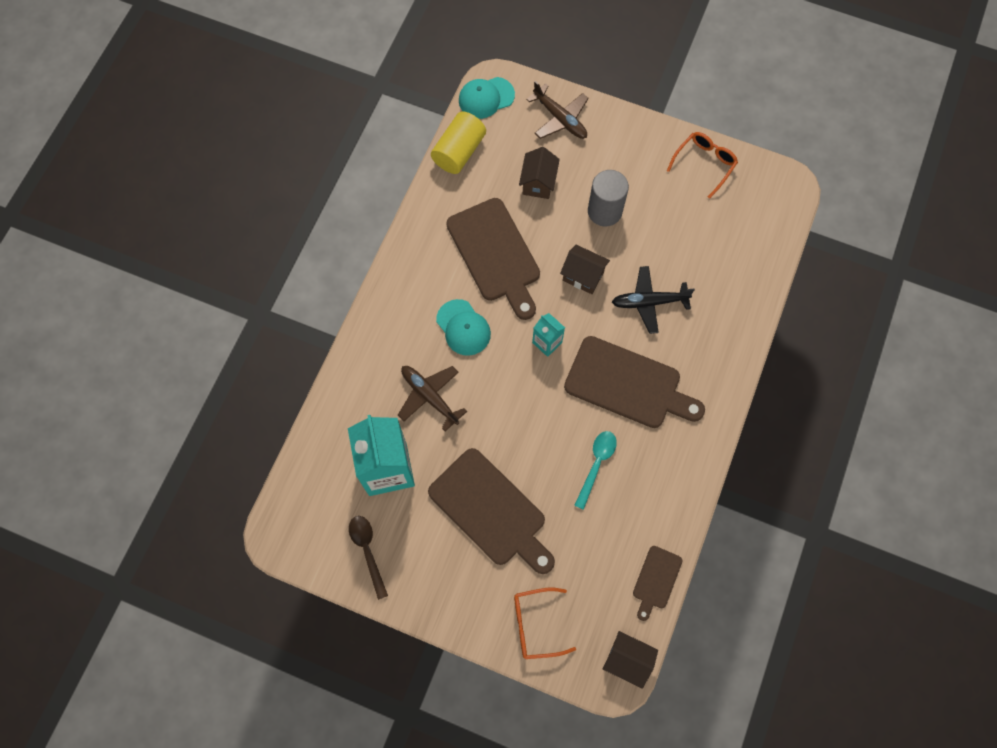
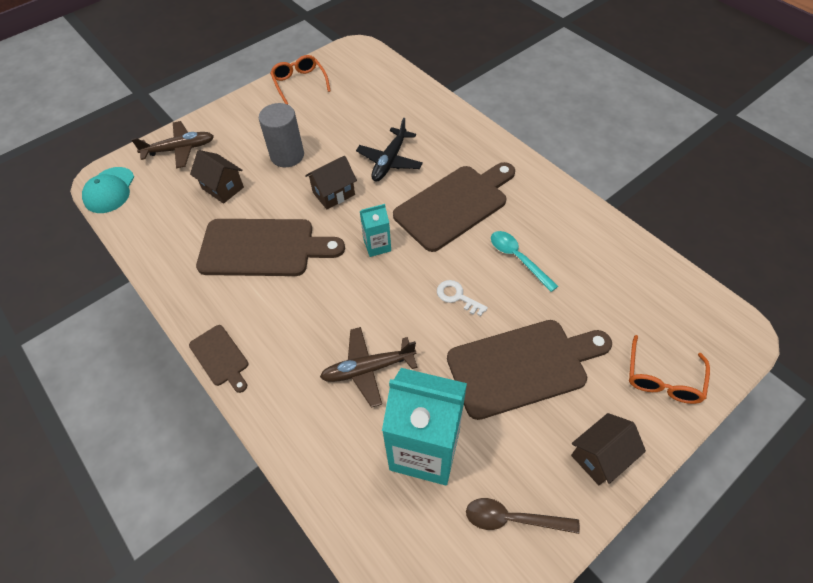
camera: 60 degrees left, 15 degrees down
(459, 151) = (139, 232): yellow cylinder -> none
(463, 327) = (315, 306): turquoise cap -> none
(530, 432) = (457, 297): none -> white key
(627, 660) = (723, 316): brown house -> brown house (600, 457)
(656, 580) = (650, 261): brown cutting board -> brown cutting board (220, 357)

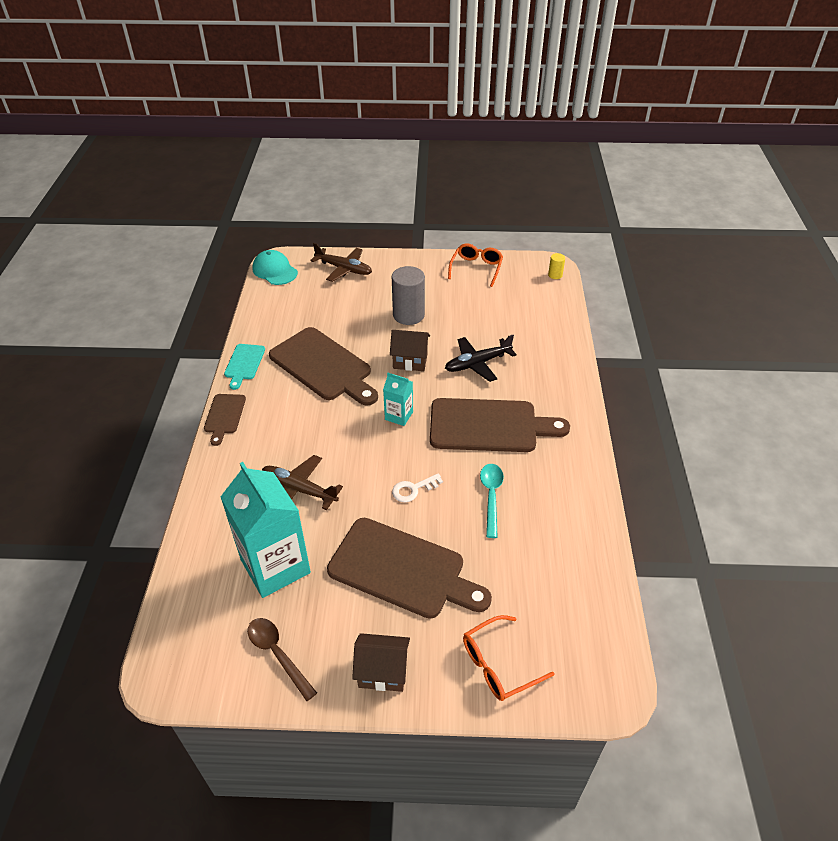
camera: 40 degrees right, 10 degrees down
(109, 190) = (275, 271): turquoise cap -> turquoise cap turned 90 degrees clockwise
(182, 296) = (244, 364): none -> turquoise cutting board
(223, 188) = (342, 311): brown house -> none
(368, 54) = (555, 275): none -> yellow cylinder
(457, 297) = (413, 489): white key -> white key turned 105 degrees counterclockwise

